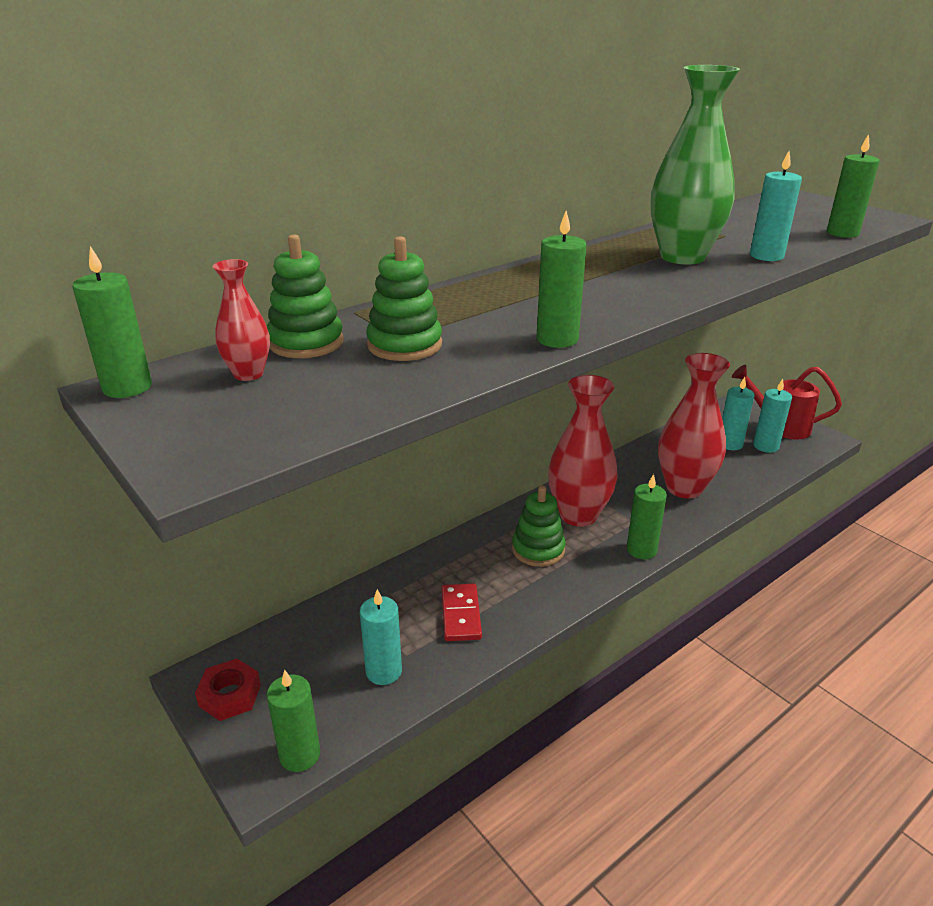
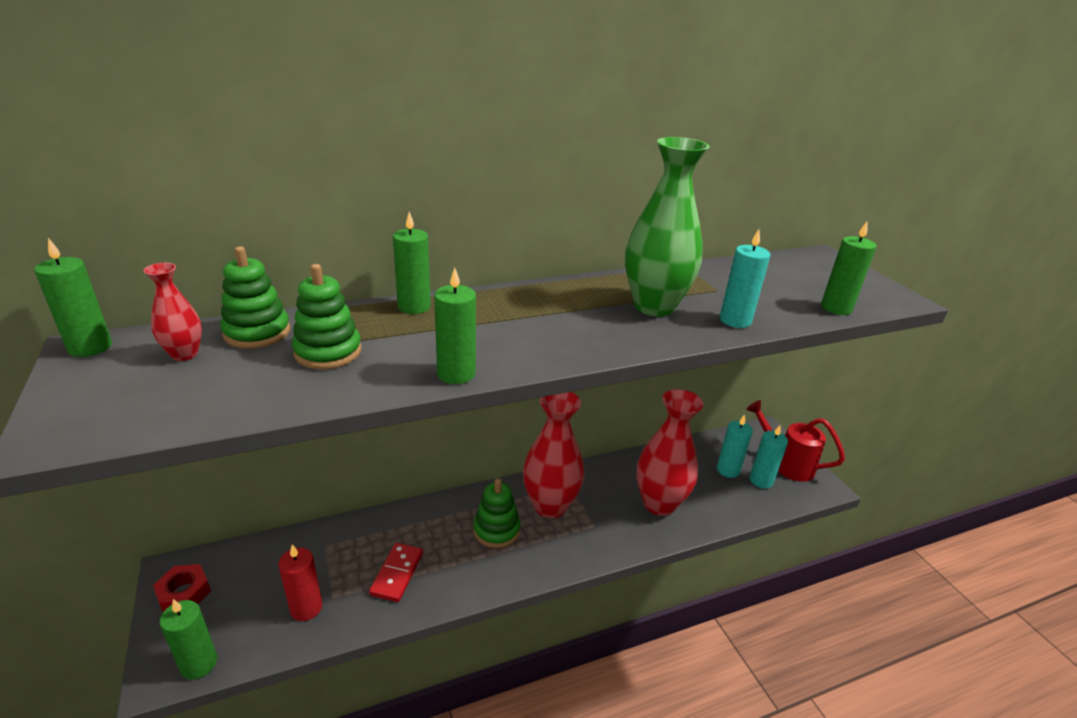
camera: 15 degrees right, 0 degrees up
(384, 671) = (306, 608): turquoise candle -> red candle
(641, 550) = (584, 555): green candle -> green candle (414, 307)

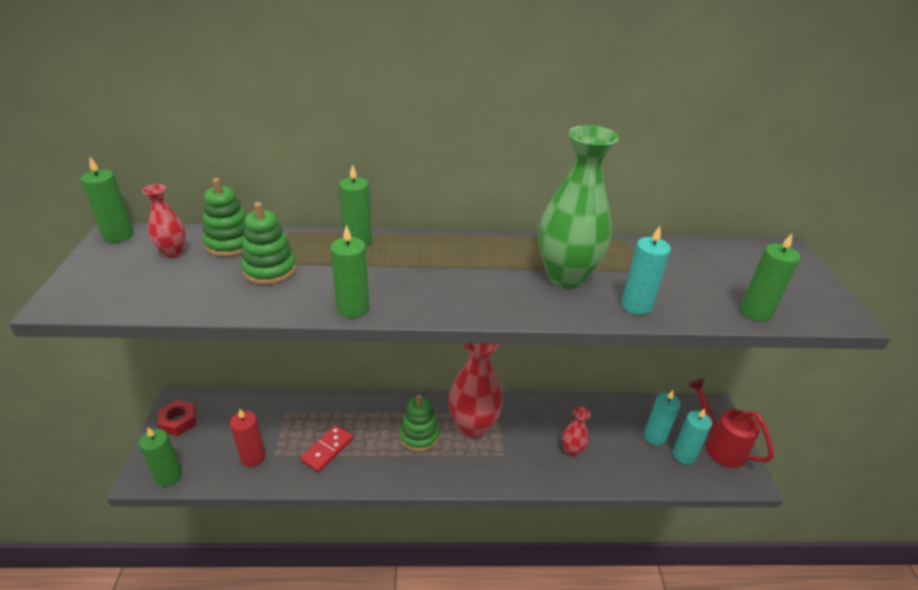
camera: 20 degrees right, 5 degrees up
(659, 503) = (571, 451): red vase -> red vase, size x0.48

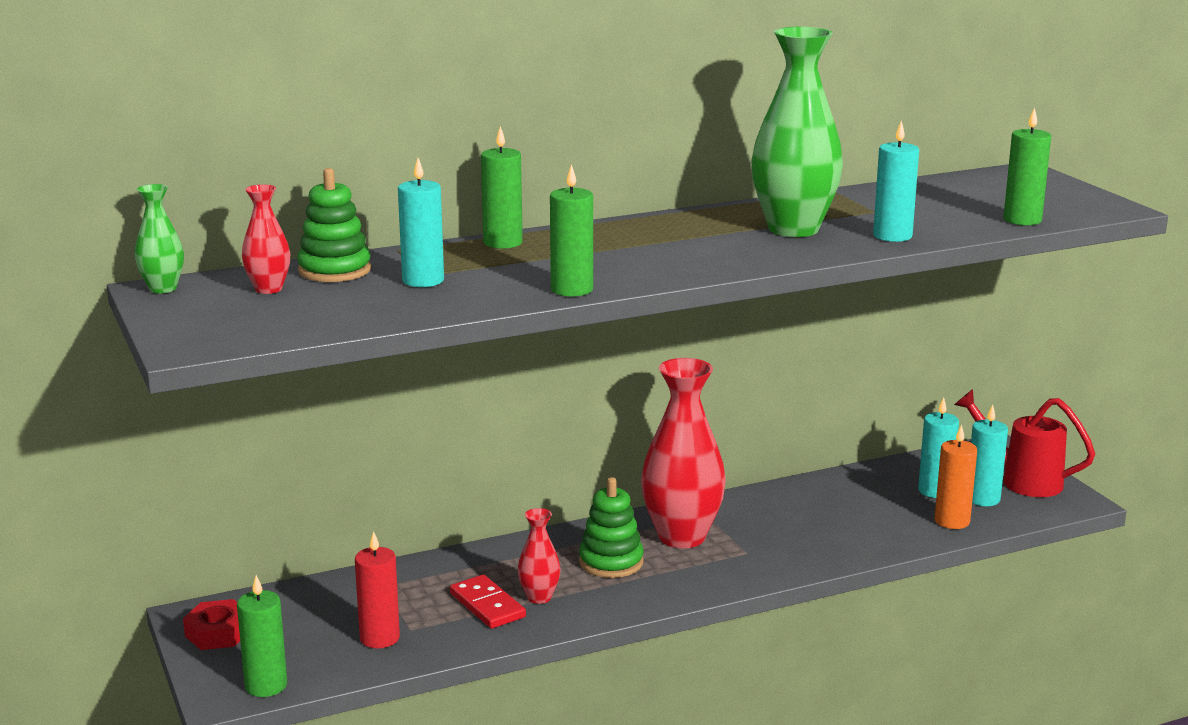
camera: 20 degrees left, 15 degrees down
(118, 235) = (163, 288): green candle -> green vase
(270, 270) = (423, 280): green stacking toy -> turquoise candle
(327, 449) = (487, 605): red domino -> red domino turned 45 degrees counterclockwise
(571, 451) = (835, 528): red vase -> red vase (539, 597)
(652, 470) = (952, 521): none -> orange candle

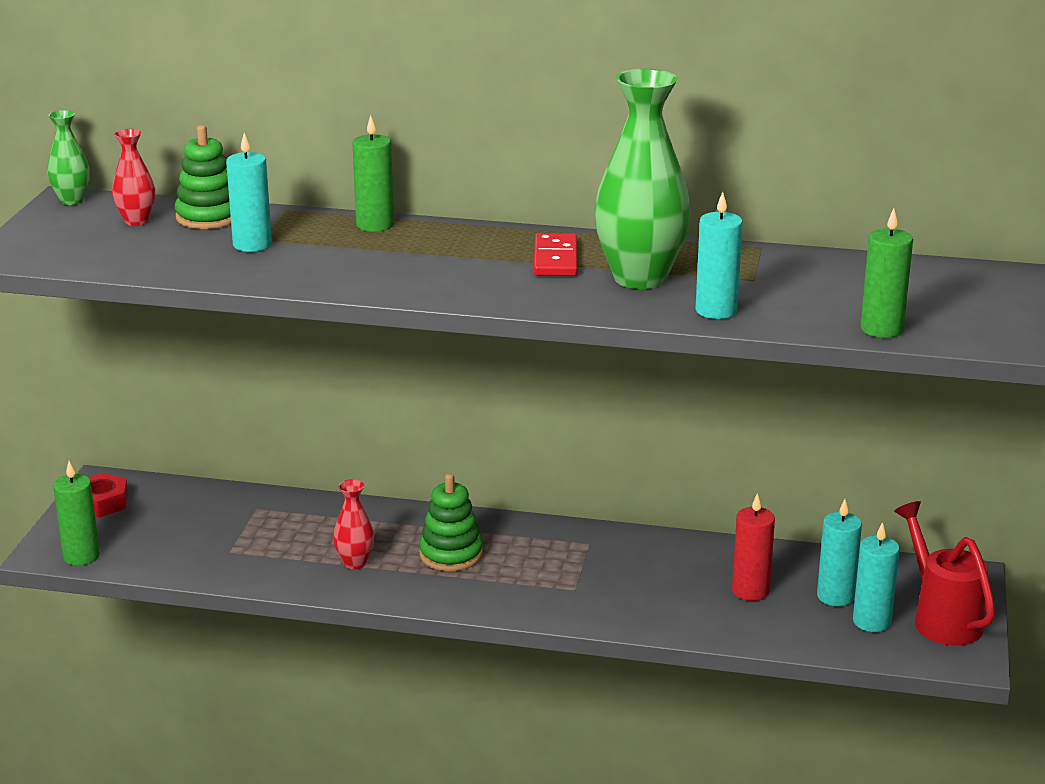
camera: 35 degrees right, 5 degrees up
(379, 638) = (199, 550): red candle -> red candle (750, 591)
(487, 605) = (308, 554): red domino -> red domino (555, 259)
(572, 289) = (343, 286): green candle -> none
(681, 537) = (539, 554): red vase -> none
(952, 521) = (807, 631): orange candle -> none

